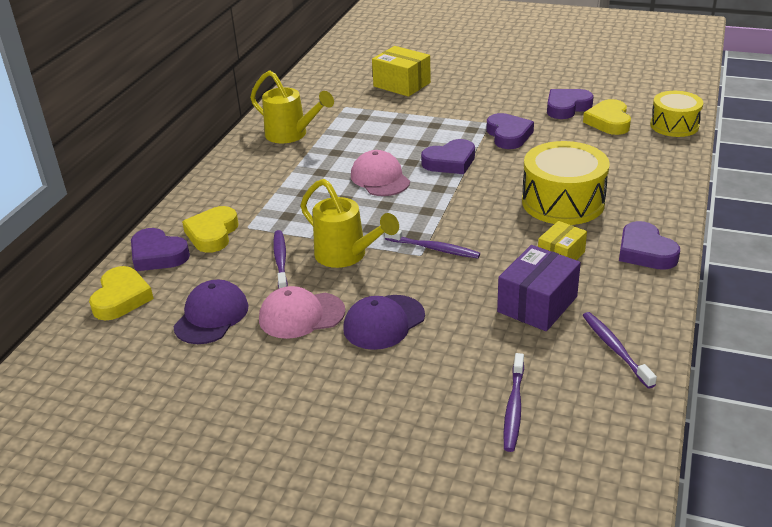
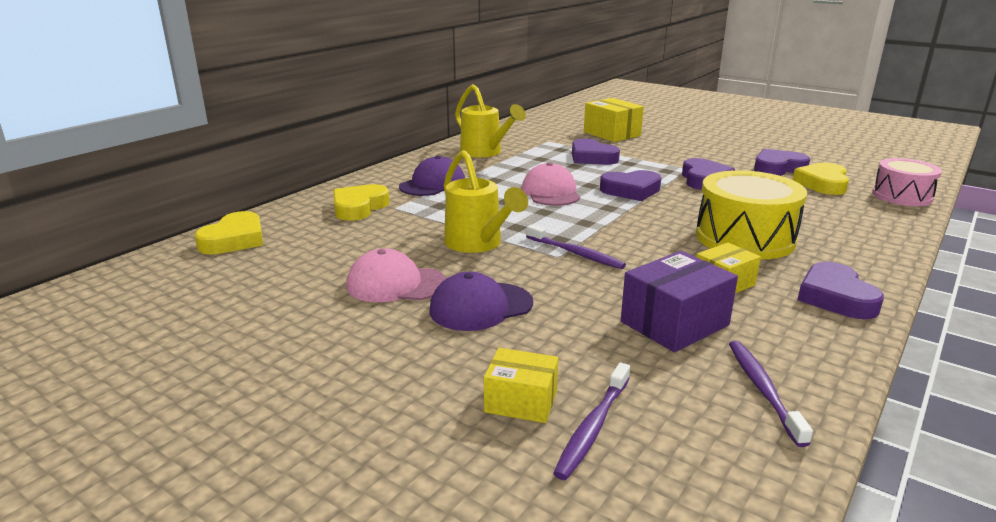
camera: 15 degrees right, 10 degrees down
(158, 255) = (296, 214): purple heart -> purple heart (592, 157)
(211, 316) = (305, 268): purple cap -> purple cap (432, 184)
(280, 261) = (408, 237): purple toothbrush -> none
(456, 400) = (521, 401): none -> yellow box
(674, 125) = (902, 196): yellow drum -> pink drum

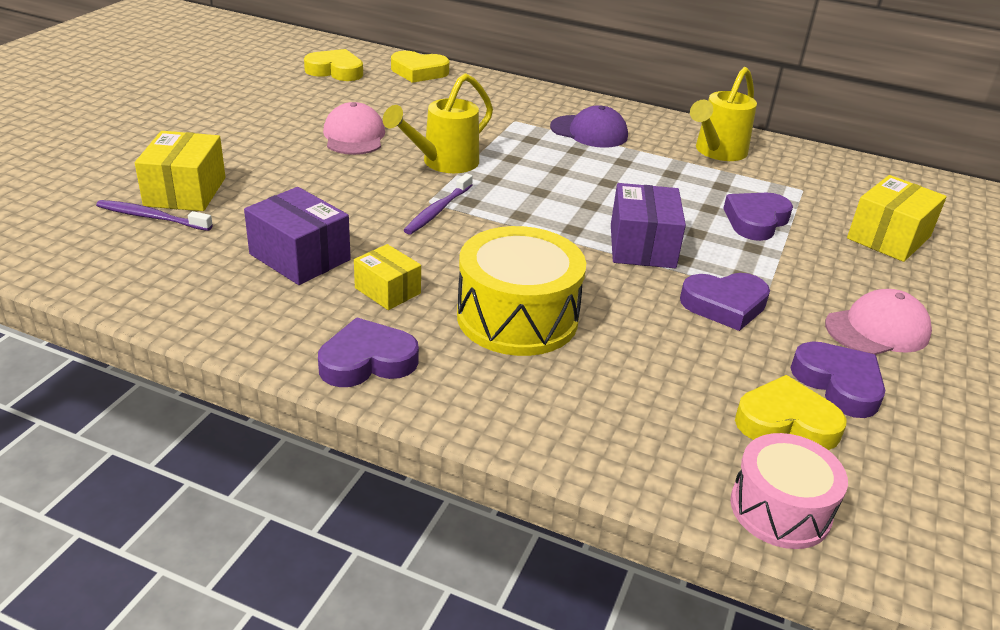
camera: 75 degrees right, 10 degrees up
(359, 207) = (507, 106): yellow heart -> yellow heart (335, 71)
(481, 307) = (320, 171): purple cap -> none
(521, 401) = (185, 192): yellow box -> yellow box, size x1.58
(551, 192) = (603, 195): pink cap -> pink cap (877, 329)
(631, 190) = (642, 246): purple heart -> purple box
(763, 390) = (190, 291): purple toothbrush -> none

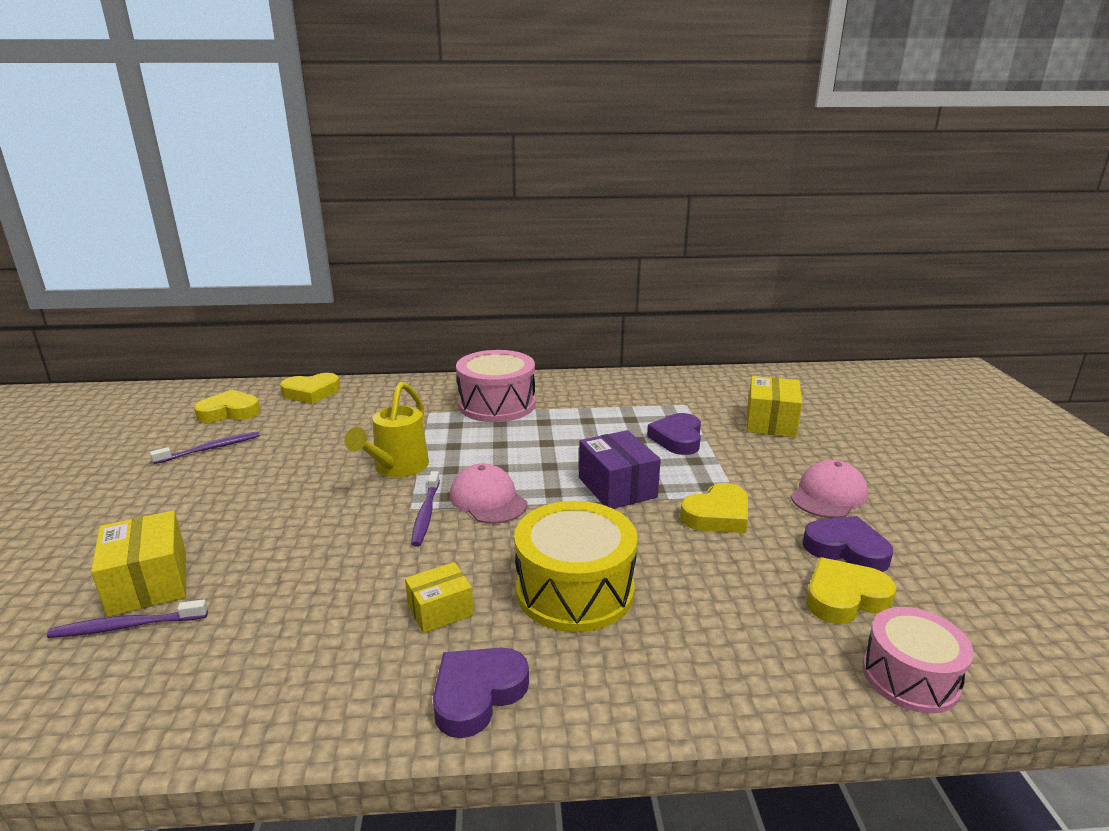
camera: 25 degrees left, 10 degrees down
(298, 99) = (210, 449): none -> purple toothbrush
(300, 257) = (327, 609): purple box -> none
(354, 136) = (293, 468): pink cap -> pink cap (488, 499)
(387, 291) = (440, 610): yellow box -> yellow box turned 45 degrees counterclockwise
(589, 132) = (497, 405): purple cap -> pink drum
(717, 152) = (604, 393): yellow watering can -> none
(724, 305) = (717, 515): purple heart -> yellow heart

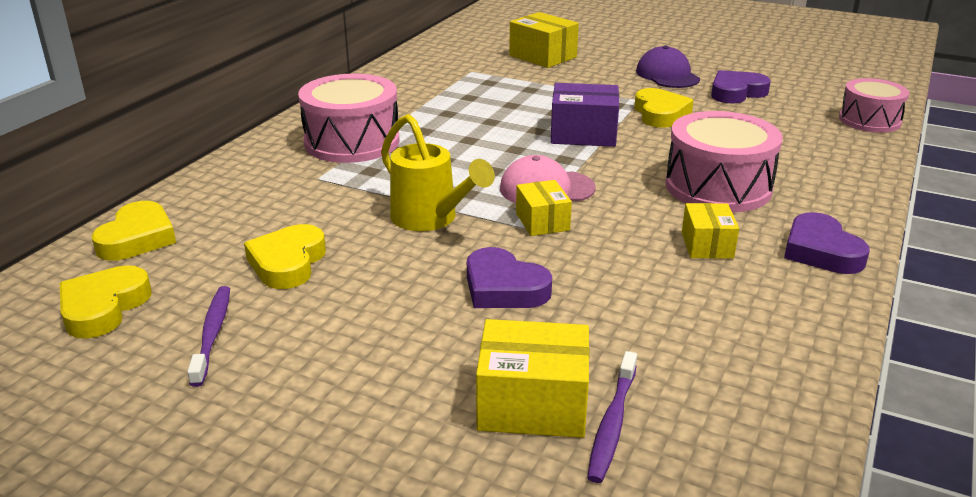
camera: 60 degrees left, 5 degrees up
(426, 514) = (542, 221): purple toothbrush -> yellow box
(574, 590) = (718, 187): yellow drum -> pink drum
(677, 439) = (528, 92): purple heart -> purple heart (504, 288)
(828, 495) = (667, 75): pink cap -> purple cap
(844, 597) = (787, 110): yellow heart -> yellow heart (287, 263)

